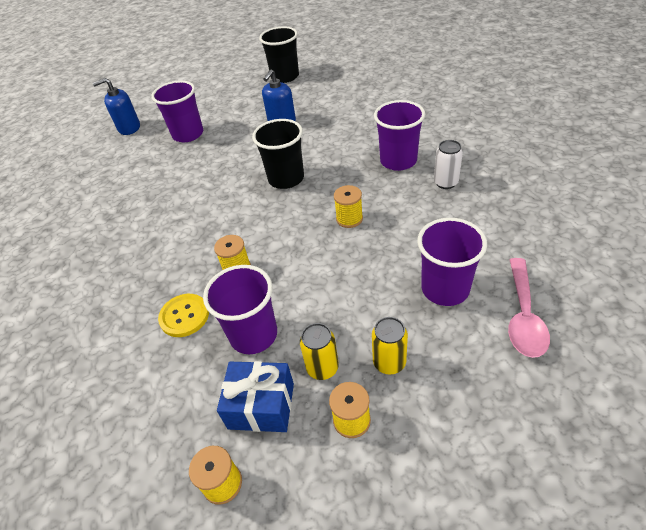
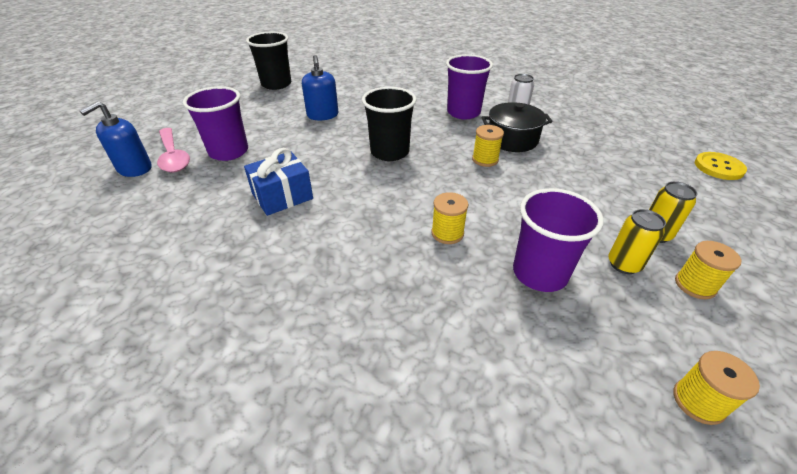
camera: 45 degrees left, 5 degrees down
(184, 316) = (456, 296): yellow button -> yellow button (718, 167)
(261, 406) = (628, 320): blue gift -> blue gift (282, 196)
(402, 209) = (512, 139): none -> black pot
(445, 289) = (613, 174): purple cup -> none
(523, 316) = (674, 168): pink spoon -> pink spoon (173, 156)

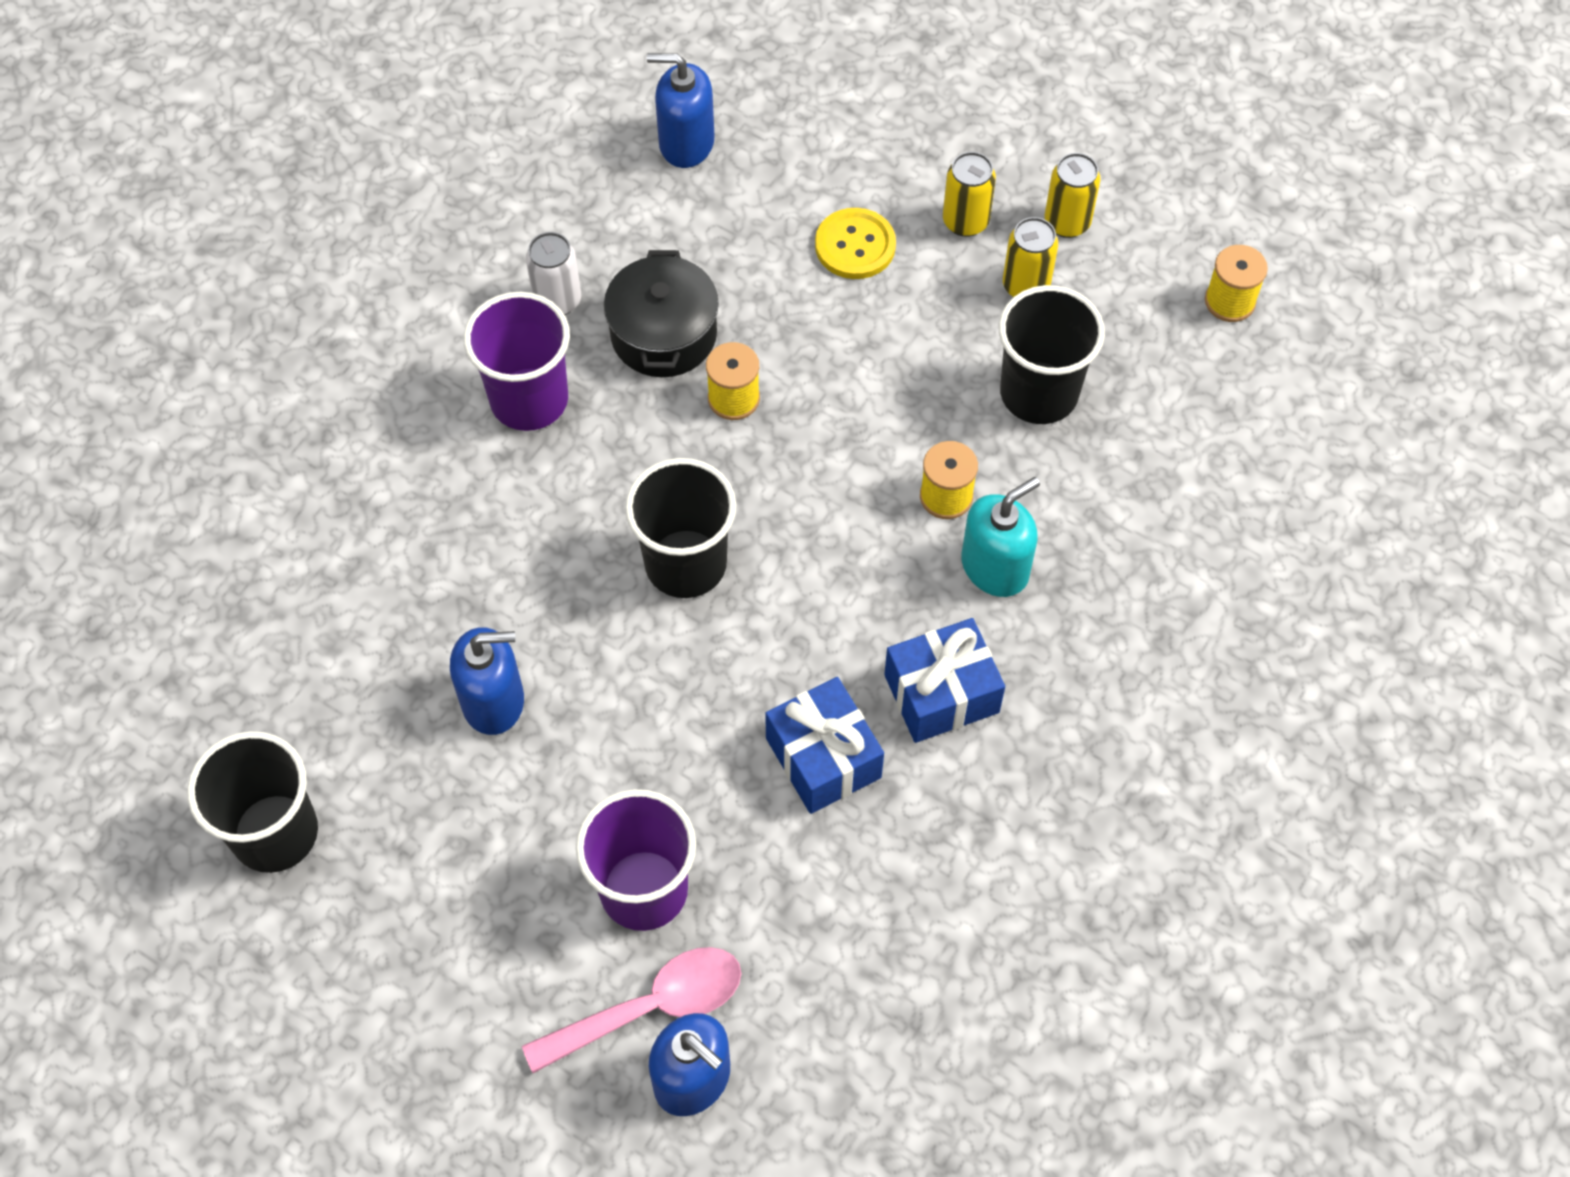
camera: 85 degrees left, 20 degrees up
(315, 236) = (941, 694): none -> blue gift
(401, 256) = (995, 567): none -> turquoise soap dispenser
(539, 273) = (1039, 393): purple cup -> black cup
(626, 139) = (686, 143): none -> blue soap dispenser
(695, 285) = (1067, 222): yellow spool -> yellow can
(718, 167) = (799, 53): yellow button -> yellow button (855, 246)

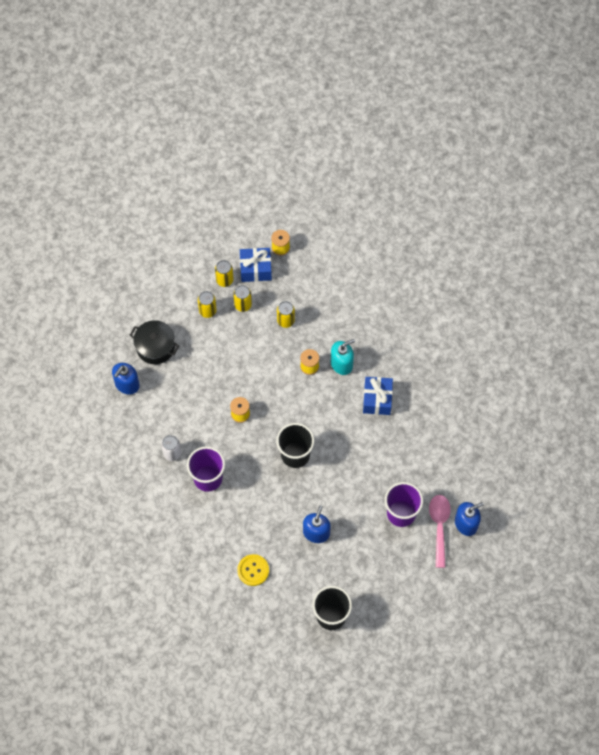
camera: 65 degrees left, 5 degrees up
(664, 334) = (204, 425): black pot -> black pot (155, 347)
(823, 758) = (382, 443): blue gift -> blue gift (255, 269)
(855, 246) = (199, 349): yellow button -> yellow button (253, 570)
(995, 567) = (341, 364): turquoise soap dispenser -> turquoise soap dispenser turned 75 degrees clockwise
(1039, 393) = (285, 321): black cup -> yellow can

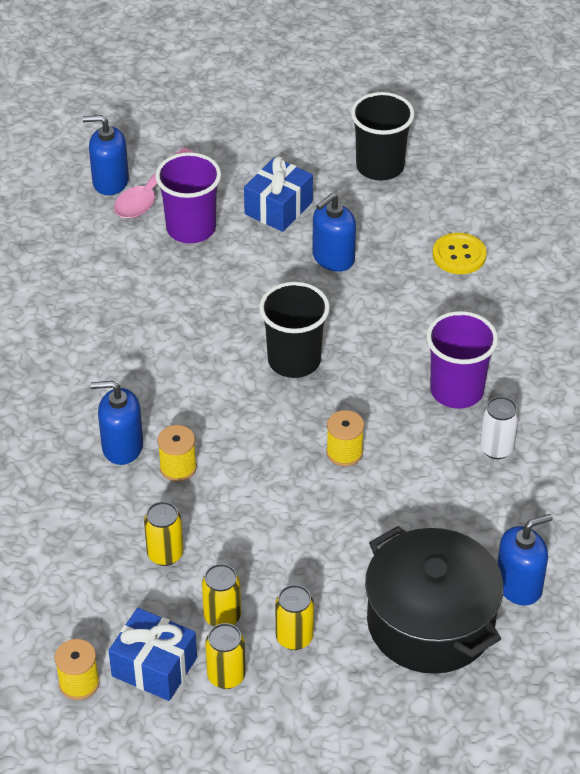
camera: 150 degrees left, 20 degrees down
(155, 347) = (430, 622): black pot -> black pot, size x1.56
(341, 364) = (122, 446): turquoise soap dispenser -> blue soap dispenser
(377, 399) = (107, 374): blue gift -> blue gift (278, 208)

